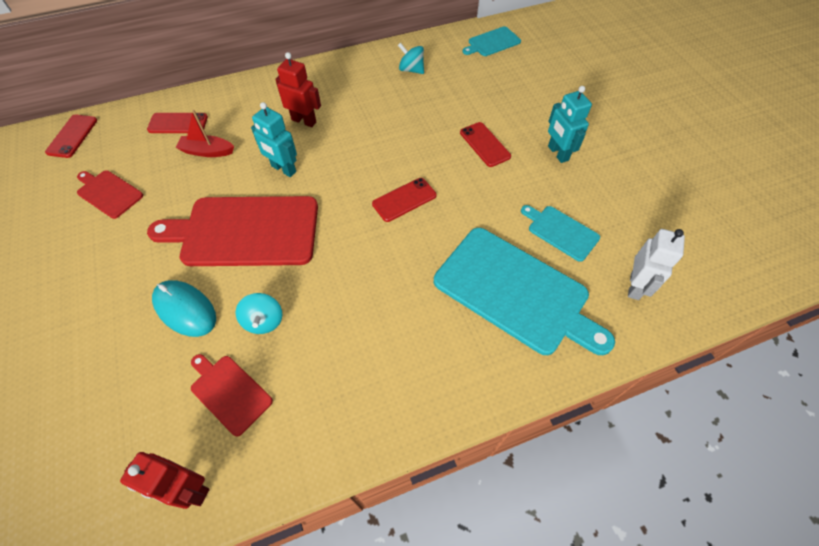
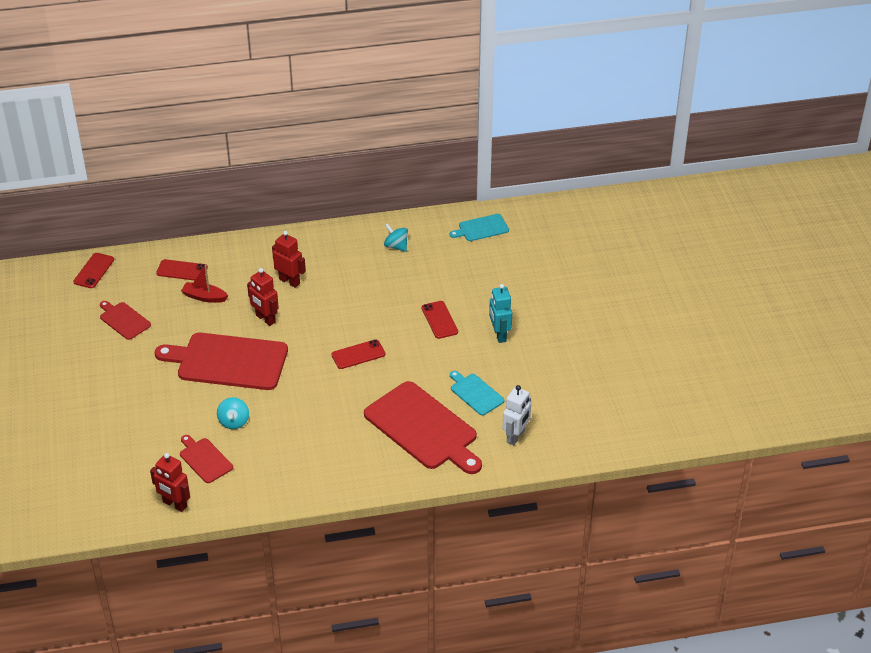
camera: 10 degrees right, 15 degrees down
(185, 309) = (178, 407): turquoise mouse -> none
(283, 169) = (265, 319): turquoise robot -> red robot
(515, 292) = (423, 428): turquoise cutting board -> red cutting board

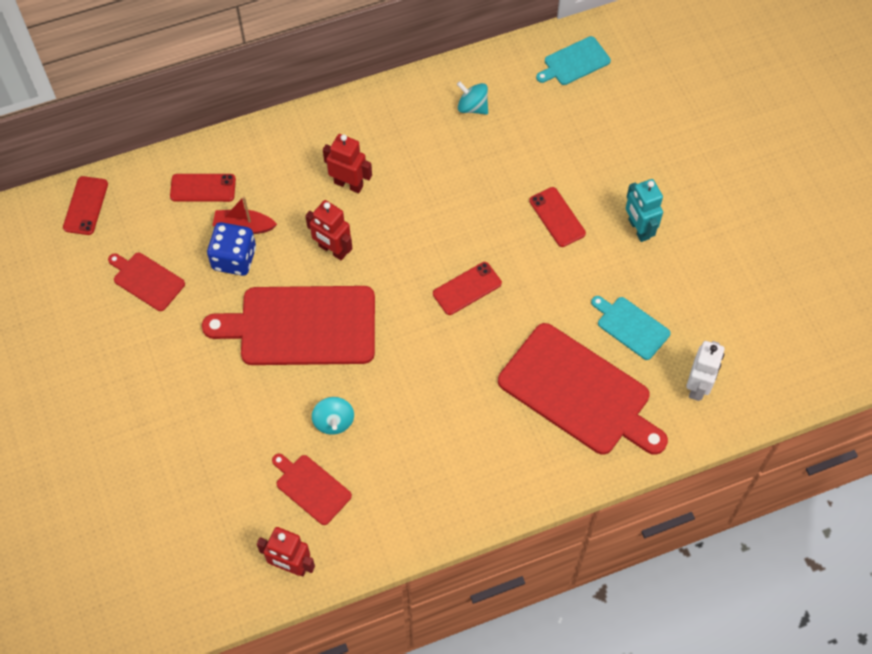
camera: 10 degrees left, 20 degrees up
(191, 315) = (234, 258): none -> blue dice

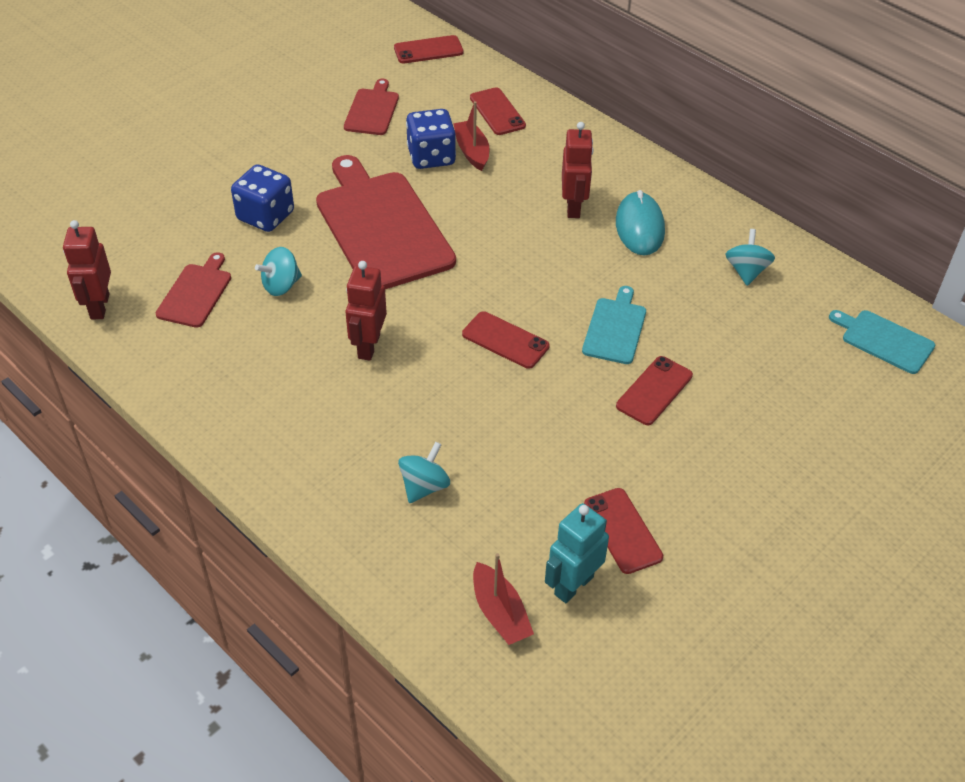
camera: 65 degrees right, 15 degrees down
(243, 408) = (265, 216): none -> blue dice
(332, 250) = (485, 220): red robot -> red robot (368, 346)
(393, 151) = (639, 227): none -> turquoise mouse
(579, 392) = (424, 486): red cutting board -> turquoise spinning top
(631, 326) = (547, 511): turquoise cutting board -> turquoise cutting board (615, 328)
(638, 229) = (693, 476): turquoise robot -> turquoise robot (573, 585)
(664, 289) = (622, 530): none -> red phone
(698, 386) = (500, 613): white robot -> red boat

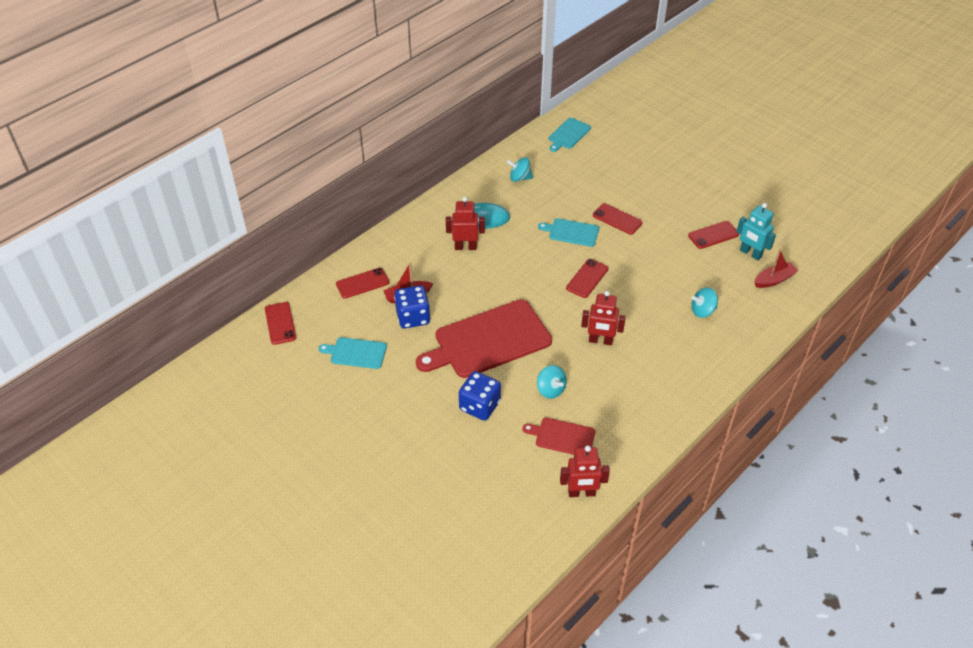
camera: 90 degrees left, 0 degrees up
(372, 110) = (356, 353): red cutting board -> turquoise cutting board
(424, 486) = (702, 311): turquoise spinning top -> turquoise spinning top turned 45 degrees counterclockwise

